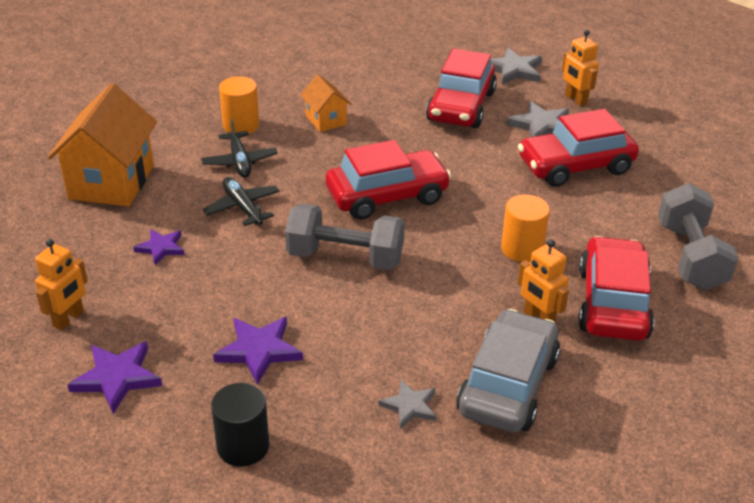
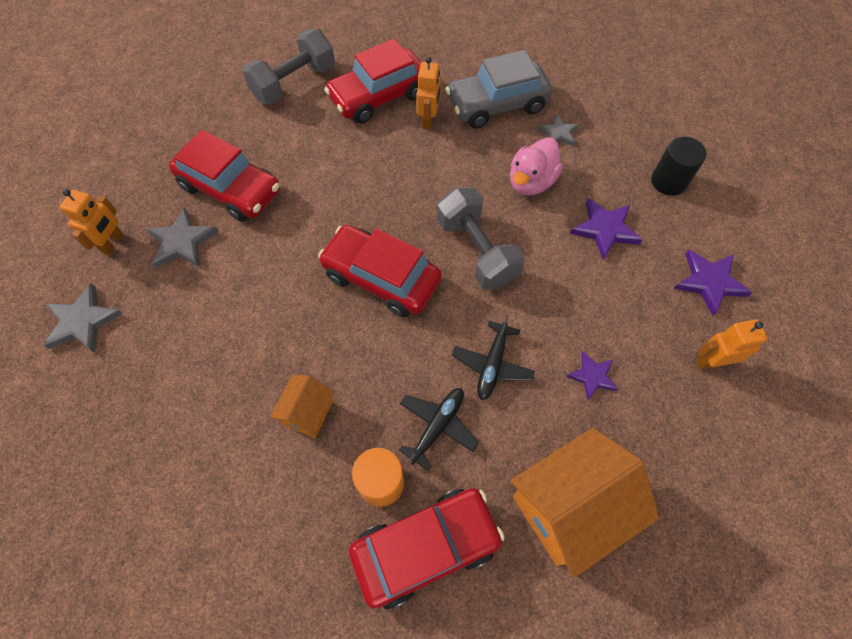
camera: 130 degrees left, 25 degrees up
(374, 339) = (531, 182): none -> pink duck
(461, 106) = (192, 319): red car -> red car (426, 547)
(522, 249) = (367, 163): orange cylinder -> none

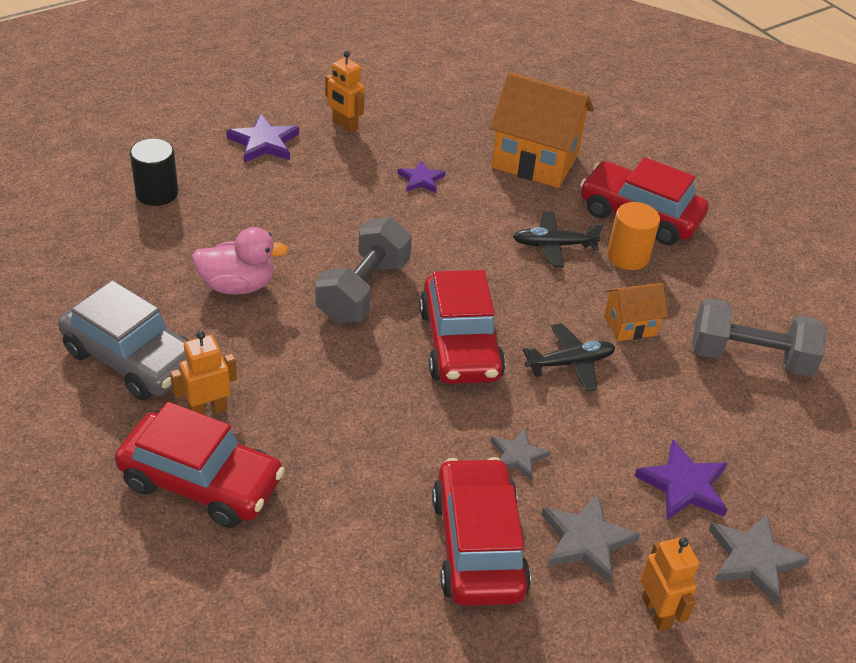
camera: 130 degrees left, 20 degrees down
(113, 243) = (656, 612): orange robot -> orange robot turned 90 degrees clockwise
(294, 83) = (246, 598): grey dumbbell -> grey dumbbell (750, 358)
(492, 365) = (469, 236): black plane -> black plane (570, 363)
(559, 133) = (144, 289): grey star -> grey star (517, 456)
(605, 229) = (258, 216): purple star -> purple star (684, 485)

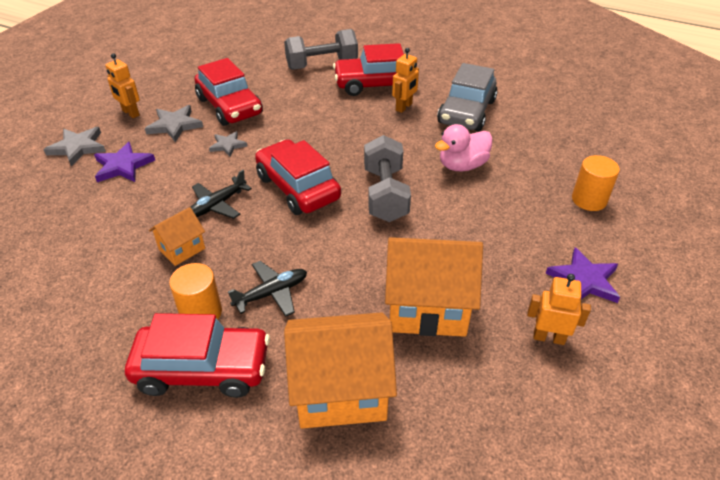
camera: 155 degrees right, 0 degrees up
(132, 359) = (466, 112): grey car -> grey car turned 75 degrees counterclockwise
(157, 193) = (589, 200): black cylinder -> orange cylinder
(421, 179) = (427, 308): purple star -> orange house
(750, 358) = (78, 262): grey dumbbell -> grey dumbbell (322, 65)

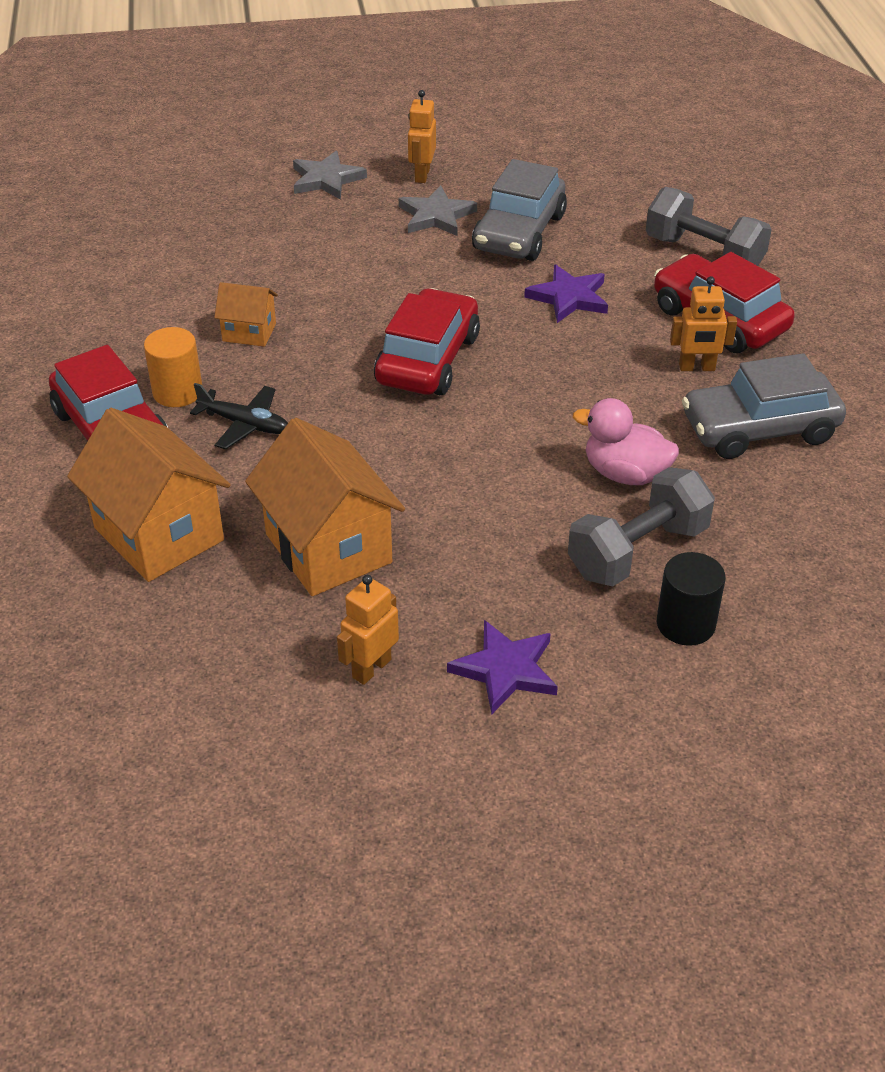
camera: 55 degrees right, 0 degrees up
(123, 166) = (330, 224): purple star -> purple star (569, 297)
(217, 205) = (337, 318): black plane -> none
(228, 145) = (445, 271): grey star -> none
(230, 106) = (519, 232): red car -> grey car
(385, 194) = (490, 432): grey dumbbell -> grey dumbbell (638, 551)
(549, 337) = (371, 668): orange robot -> orange robot turned 120 degrees counterclockwise
(589, 200) = (685, 624): orange cylinder -> black cylinder

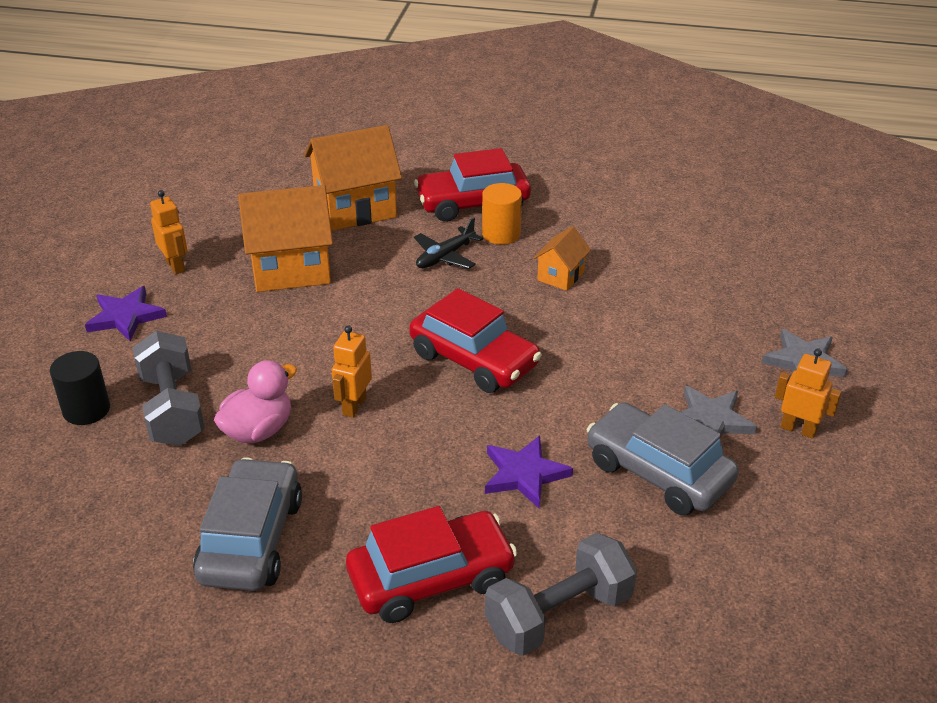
camera: 110 degrees right, 5 degrees down
(697, 368) = (364, 529): orange robot -> orange robot (354, 406)

